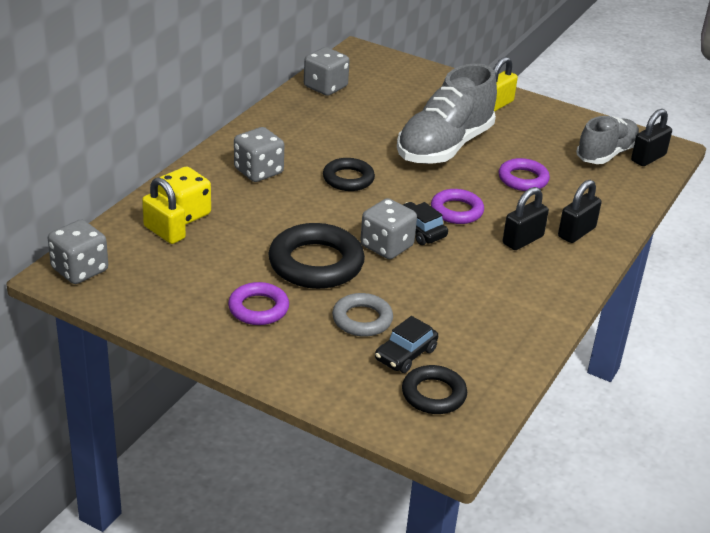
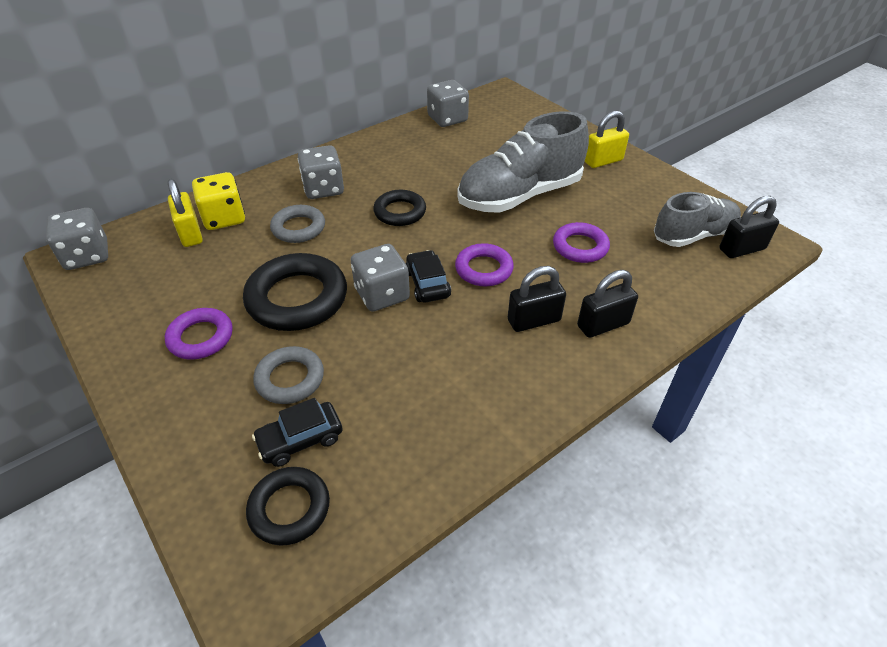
camera: 25 degrees right, 10 degrees up
(265, 209) = (298, 228): none -> grey ring

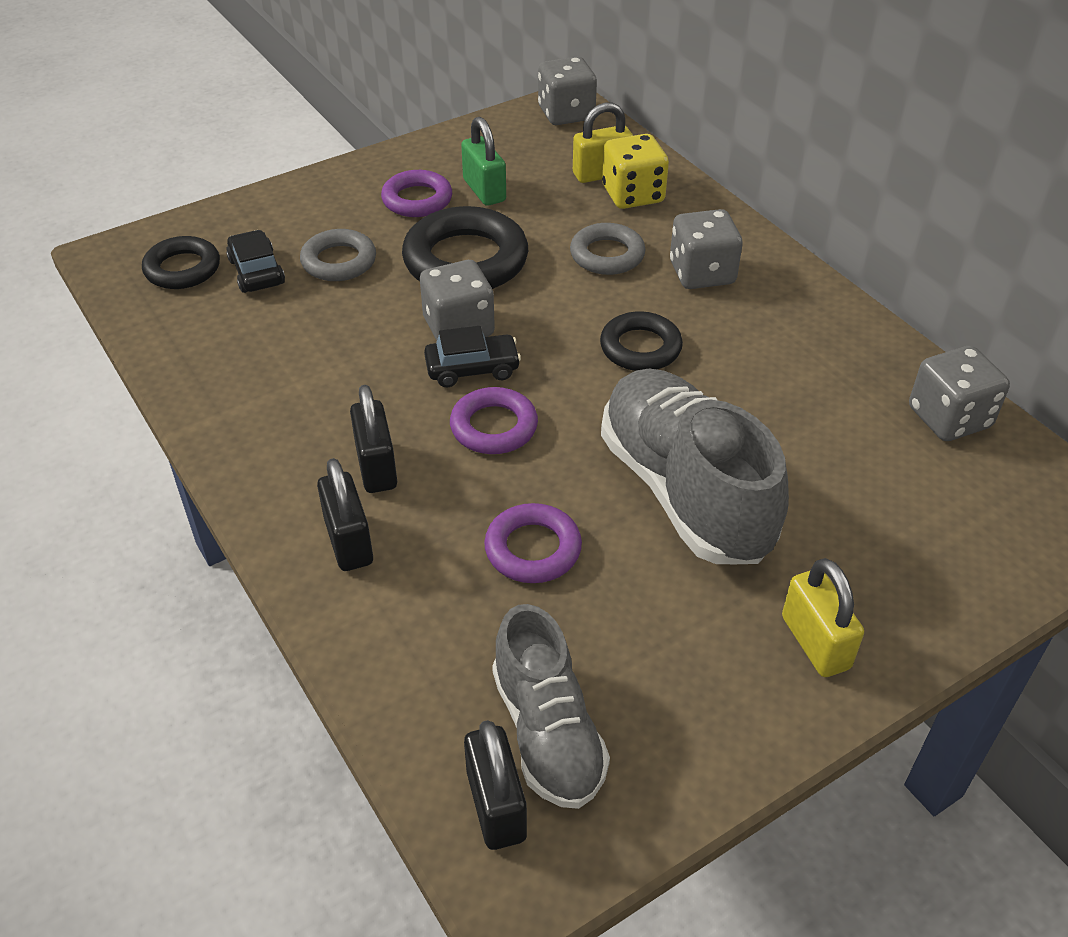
camera: 95 degrees right, 0 degrees up
(197, 296) = (484, 190): none -> green padlock

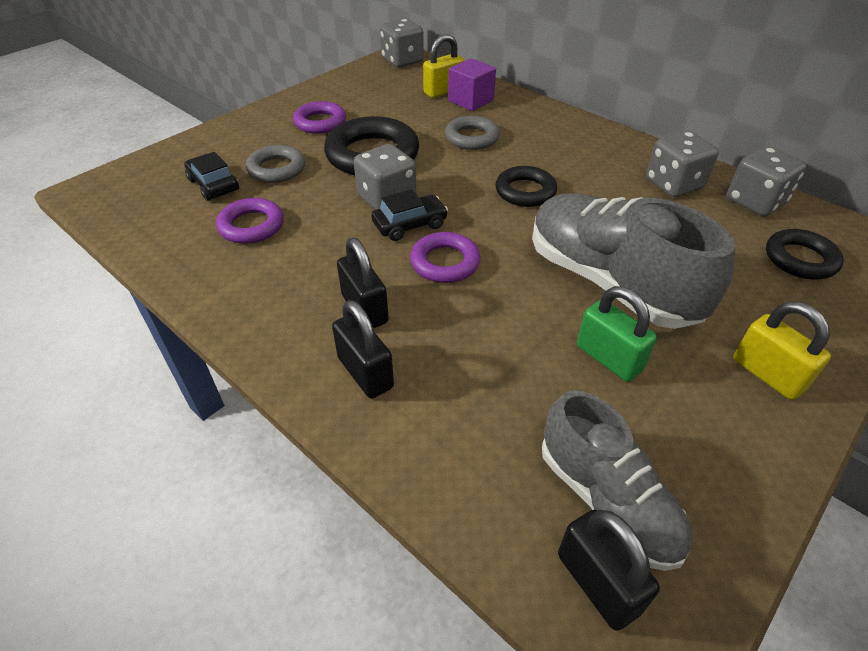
camera: 15 degrees left, 0 degrees up
(182, 269) = (151, 192): black ring -> black ring (800, 259)
(484, 190) = (366, 111): green padlock -> green padlock (608, 358)
(533, 549) = (518, 348): purple ring -> purple ring (251, 226)
(633, 195) = (470, 100): yellow dice -> purple cube
(702, 273) = (542, 140): grey dice -> grey dice (673, 184)

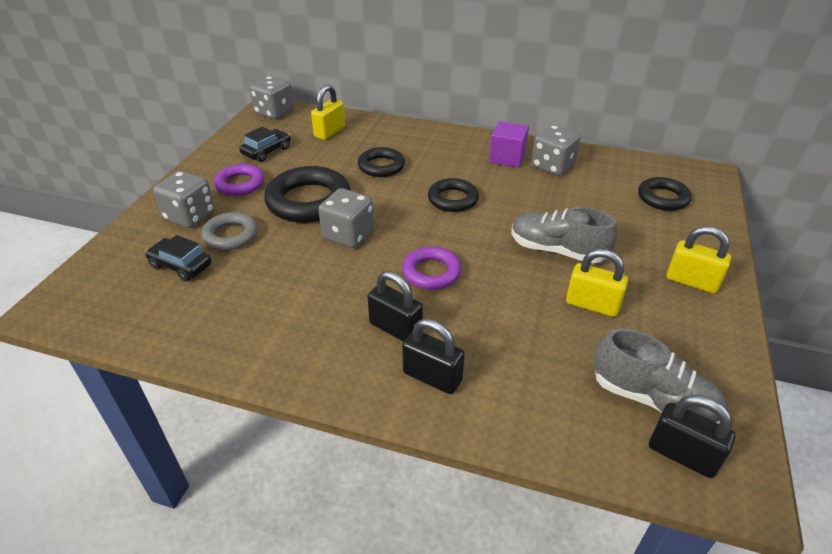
camera: 25 degrees left, 5 degrees down
(251, 226) = (246, 291): purple ring -> none
(410, 225) = (382, 251): black car -> black car (266, 151)
(470, 100) = (358, 135): purple cube -> purple cube (507, 158)
(471, 138) = (381, 166): grey ring -> black ring
(608, 358) = (592, 305): green padlock -> yellow padlock
(609, 282) = (557, 250): grey shoe -> grey shoe, size x0.64
(755, 202) = (611, 165): grey dice -> grey dice (190, 216)

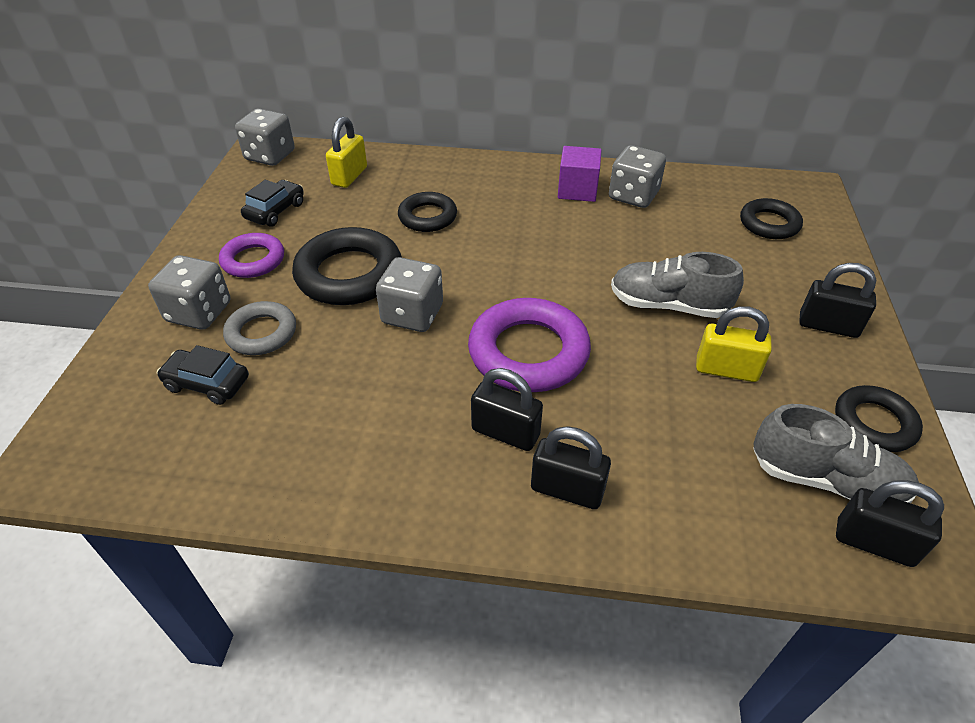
camera: 10 degrees left, 5 degrees up
(431, 272) = (528, 352): purple ring -> purple ring, size x1.66
(453, 199) = (527, 252): black ring -> black ring (874, 423)
(691, 281) = (828, 326): yellow padlock -> black padlock

